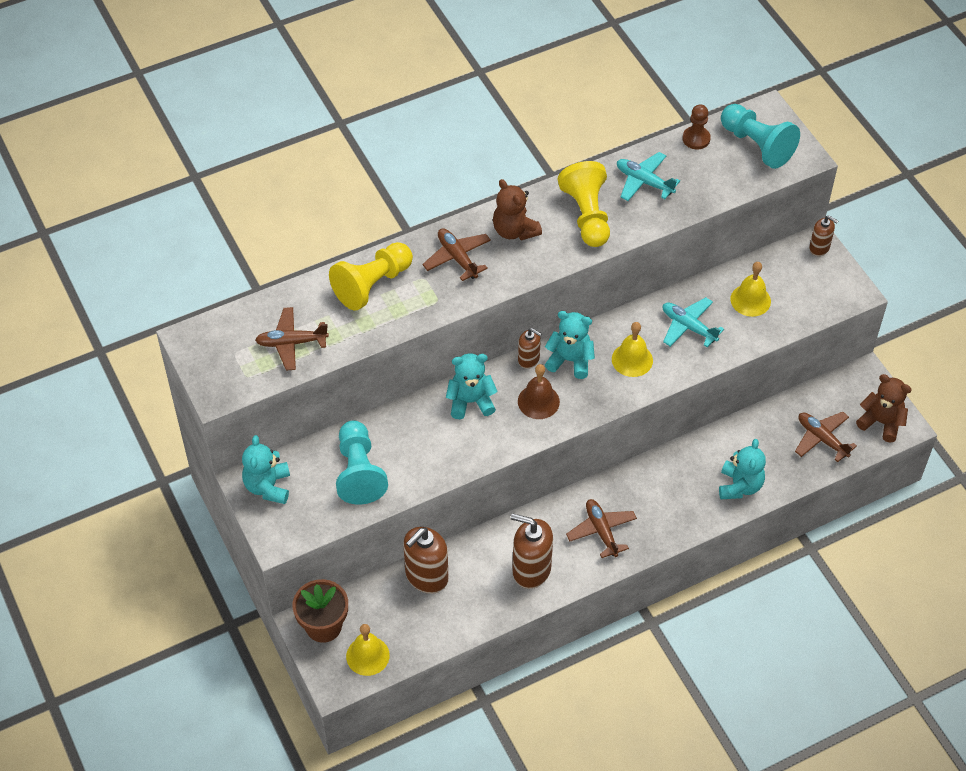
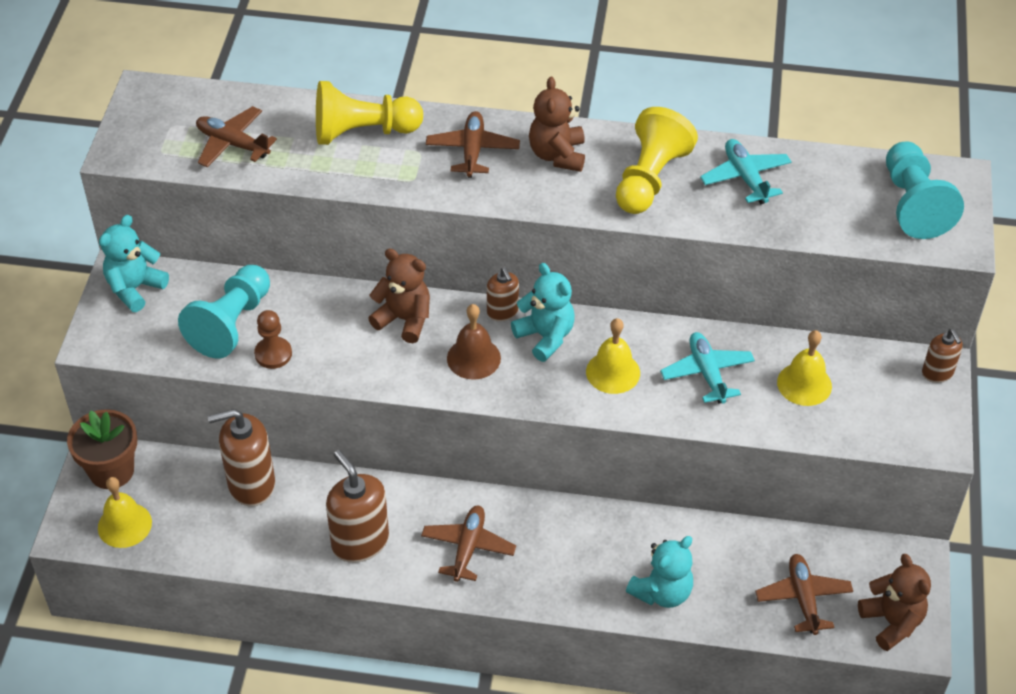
camera: 35 degrees right, 5 degrees down
(470, 401) = (404, 319): turquoise teddy bear -> brown teddy bear
(696, 139) = (846, 164): brown pawn -> brown pawn (273, 354)

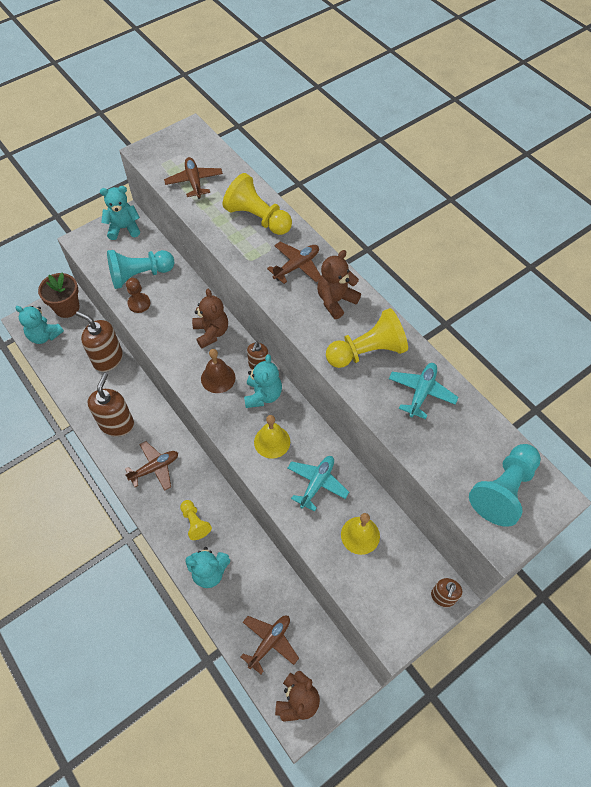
camera: 45 degrees right, 10 degrees up
(124, 525) = (44, 335): yellow bell -> turquoise teddy bear
(585, 561) = (195, 522): none -> yellow pawn

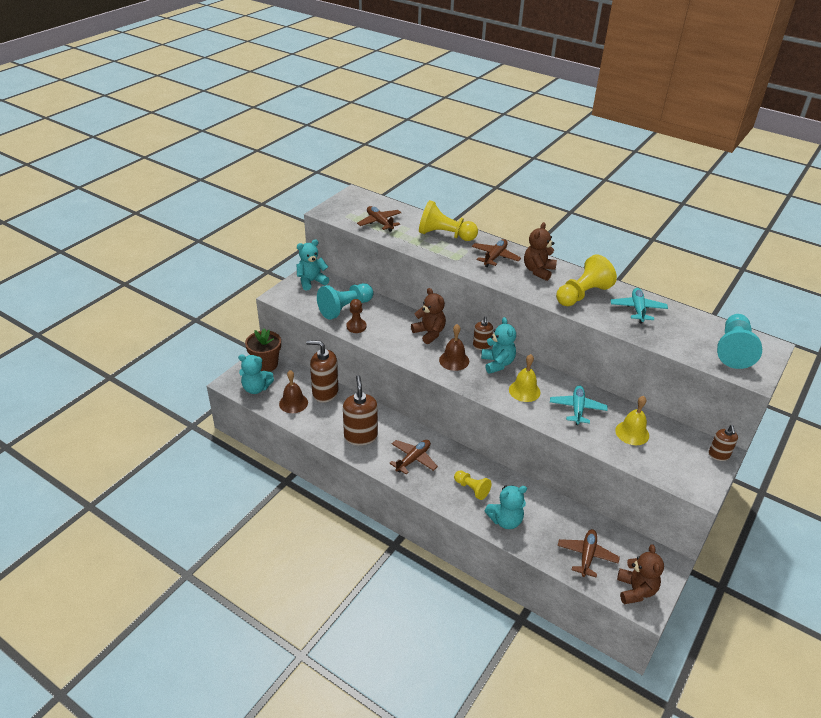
camera: 20 degrees left, 20 degrees down
(71, 364) = (293, 403): none -> brown bell

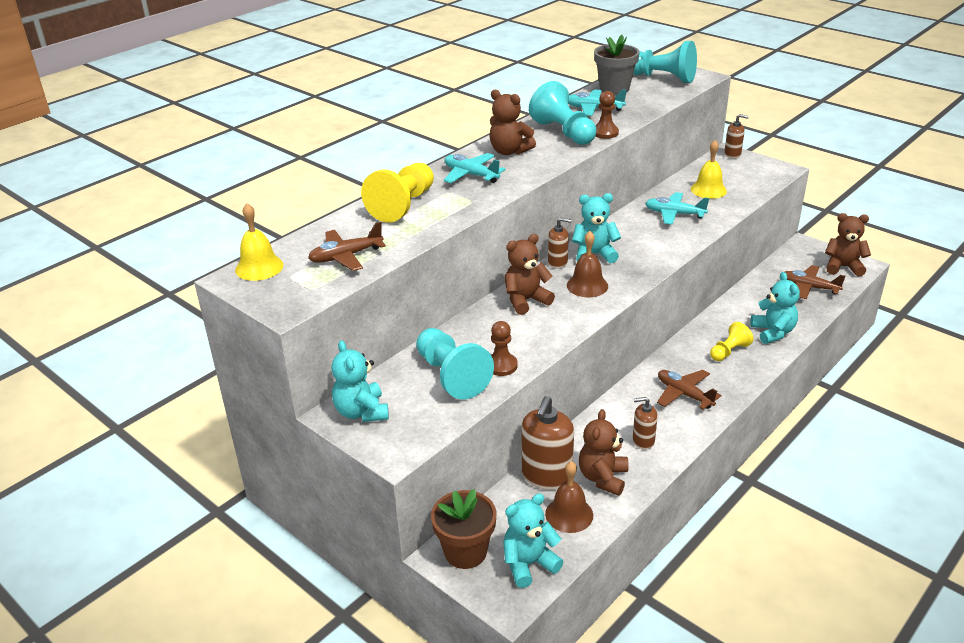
camera: 80 degrees left, 5 degrees down
(256, 388) = (529, 564): turquoise teddy bear -> turquoise teddy bear turned 135 degrees counterclockwise
(324, 417) = (603, 478): none -> brown teddy bear
(360, 436) = (643, 441): brown soap dispenser -> brown soap dispenser, size x0.56
(495, 257) = (471, 175): brown plane -> turquoise plane
(524, 391) = (646, 242): yellow bell -> yellow bell (259, 267)
(582, 294) = (563, 132): yellow pawn -> turquoise pawn
(590, 315) = (605, 133): none -> brown pawn
(690, 320) = (614, 88): none -> grey flower pot

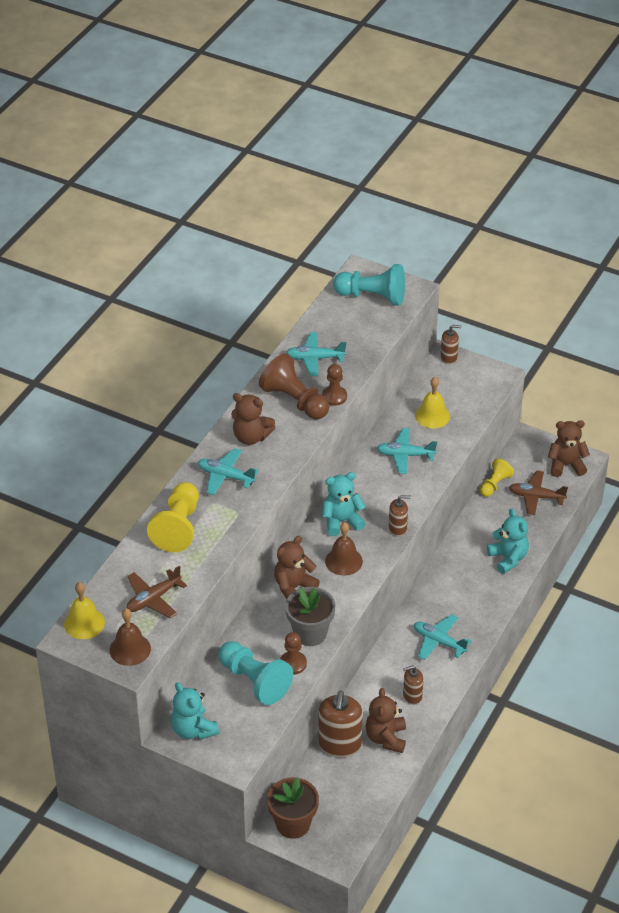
camera: 15 degrees left, 10 degrees up
(529, 564) = (345, 825): turquoise teddy bear -> none
(558, 262) = (310, 536): brown soap dispenser -> brown soap dispenser (398, 528)
(563, 132) = (294, 401): turquoise pawn -> brown pawn
(569, 514) = (366, 776): brown bell -> brown bell (130, 649)
(614, 88) = (328, 321): grey flower pot -> grey flower pot (310, 633)
(684, 394) = (439, 642): brown plane -> turquoise plane
(729, 351) = (471, 587): yellow pawn -> yellow pawn (494, 484)

